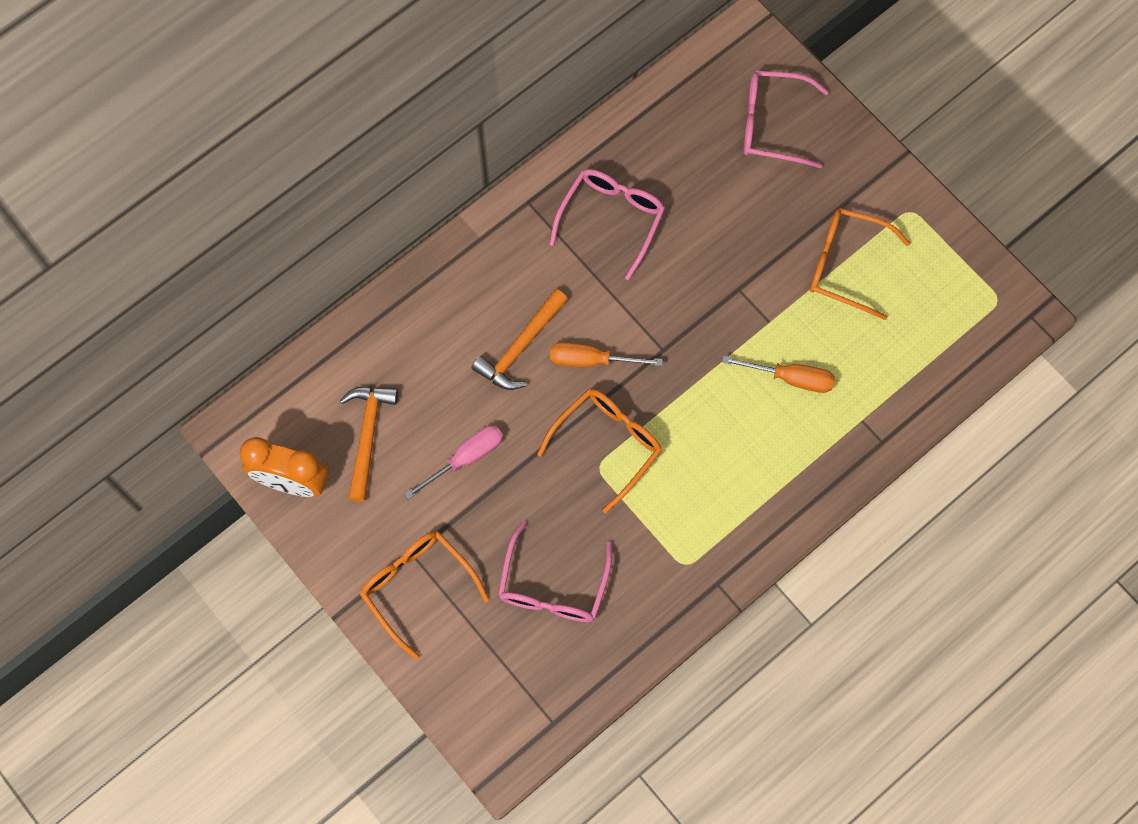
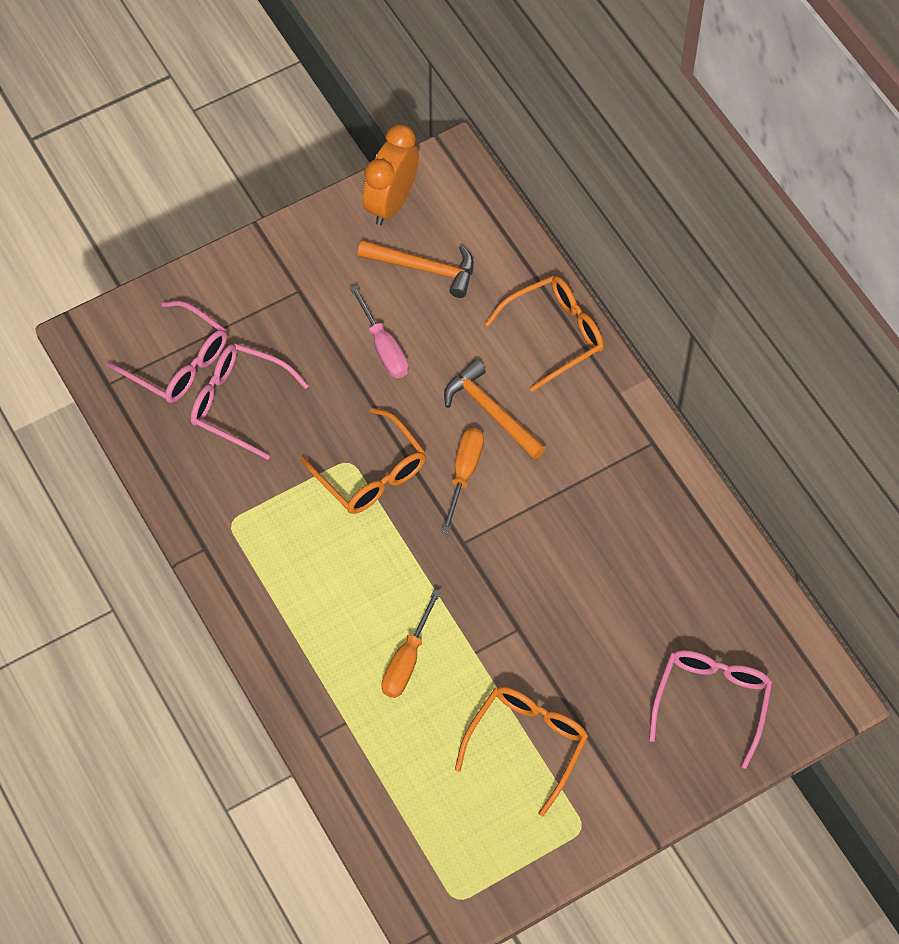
camera: 100 degrees right, 10 degrees down
(417, 587) = (265, 290): orange glasses -> orange glasses (555, 334)
(611, 219) = (620, 518): pink glasses -> pink glasses (178, 363)

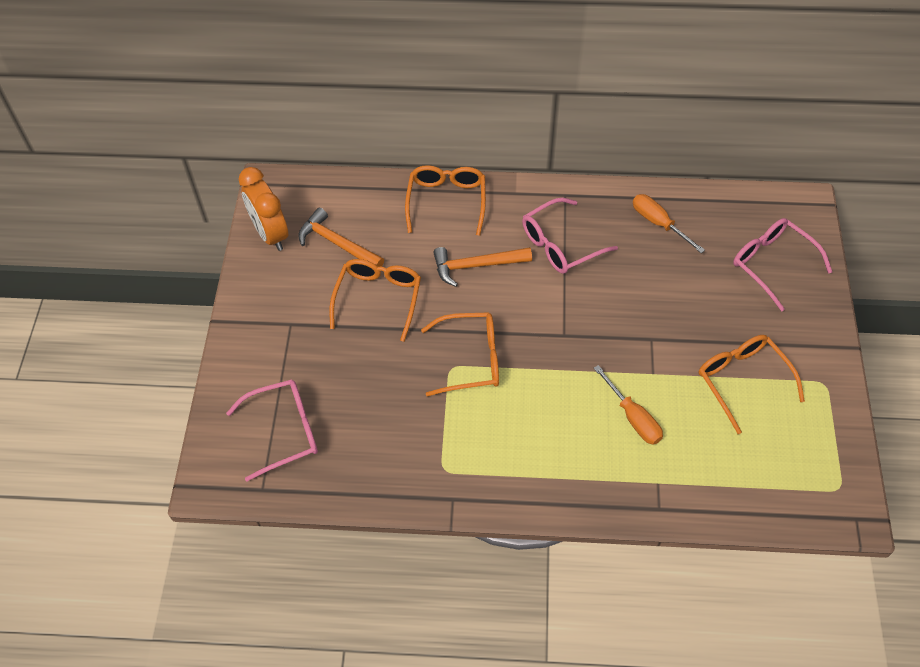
camera: 55 degrees left, 5 degrees down
(238, 403) = (350, 411): pink glasses -> pink glasses (560, 245)
(384, 347) = (378, 299): pink screwdriver -> orange glasses
(424, 268) = (337, 243): orange hammer -> orange hammer turned 105 degrees counterclockwise
(464, 473) = (511, 305): orange screwdriver -> orange screwdriver (658, 223)

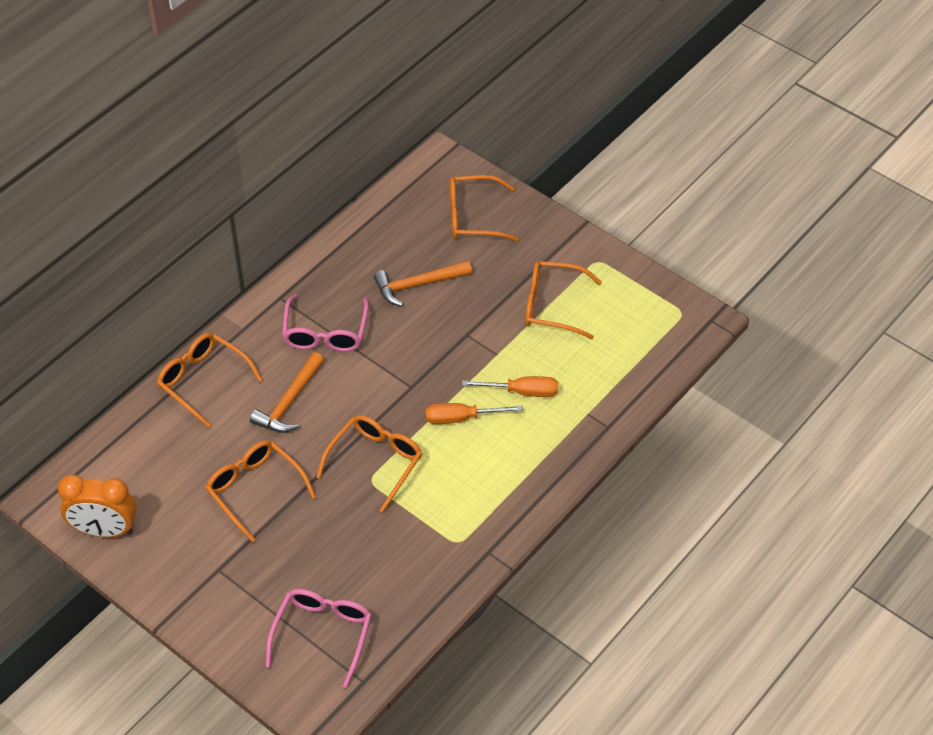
camera: 55 degrees left, 5 degrees down
(337, 243) = (167, 486): orange hammer -> orange hammer (417, 285)
(658, 223) = (368, 258): orange screwdriver -> orange screwdriver (461, 418)
(772, 264) = (473, 217): pink glasses -> orange glasses

